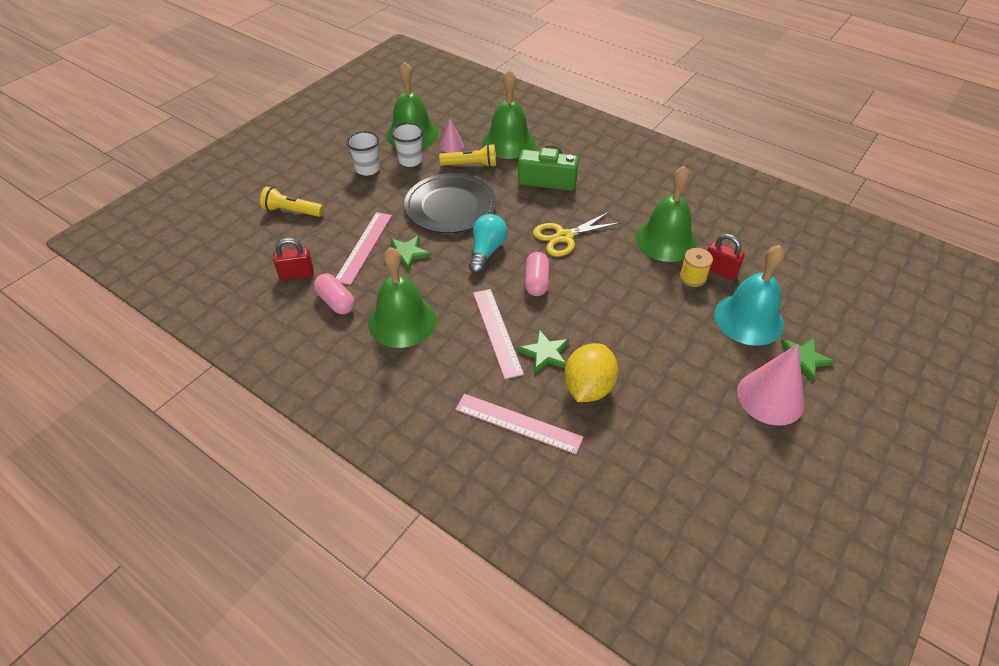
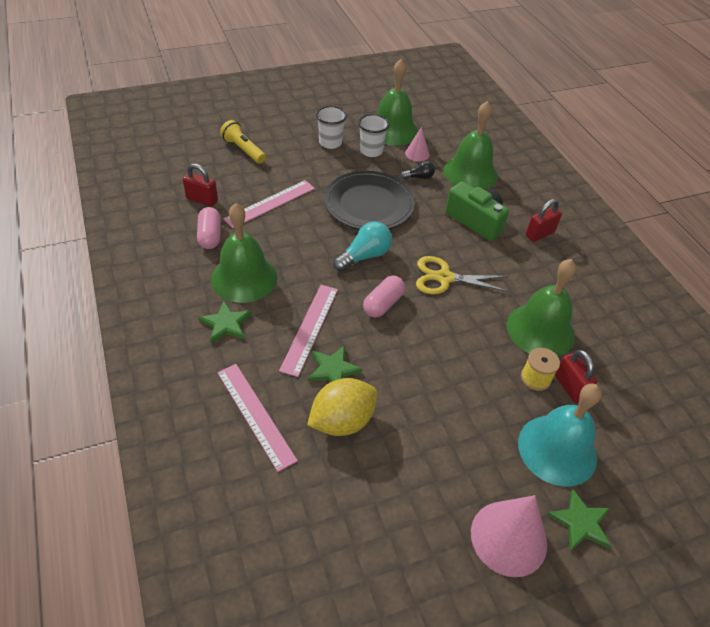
camera: 30 degrees right, 0 degrees up
(406, 254) = (298, 225): green star -> green star (226, 324)
(471, 165) = (419, 177): yellow flashlight -> black light bulb
(603, 167) = (539, 234): none -> red padlock

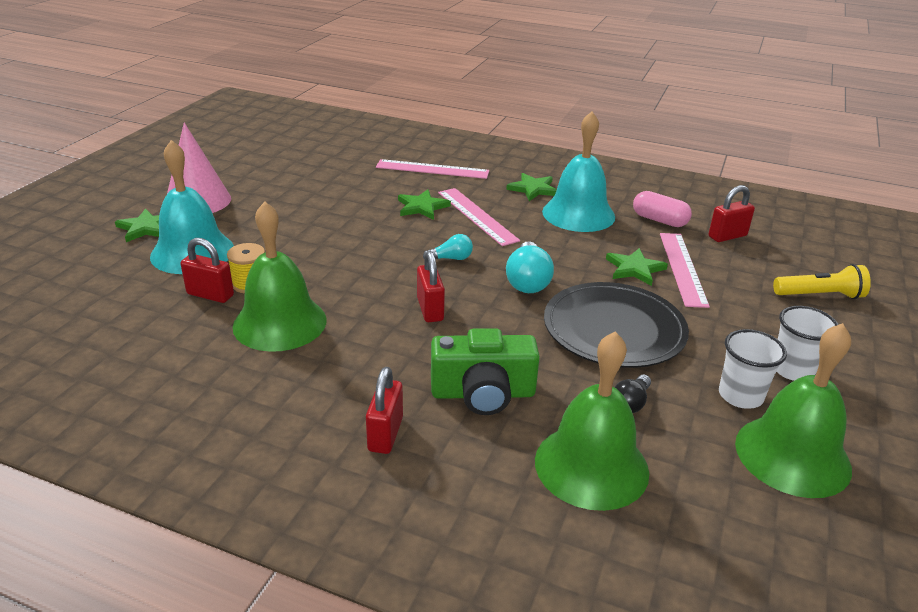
camera: 135 degrees right, 15 degrees down
(244, 278) = (578, 214): green bell -> turquoise bell
(294, 221) = (634, 269): none -> green star
(342, 421) = (375, 191): yellow lemon -> none
(383, 304) = (451, 258): pink capsule -> turquoise light bulb
(417, 154) = (695, 439): pink cone -> none
(444, 278) = (430, 309): yellow scissors -> red padlock

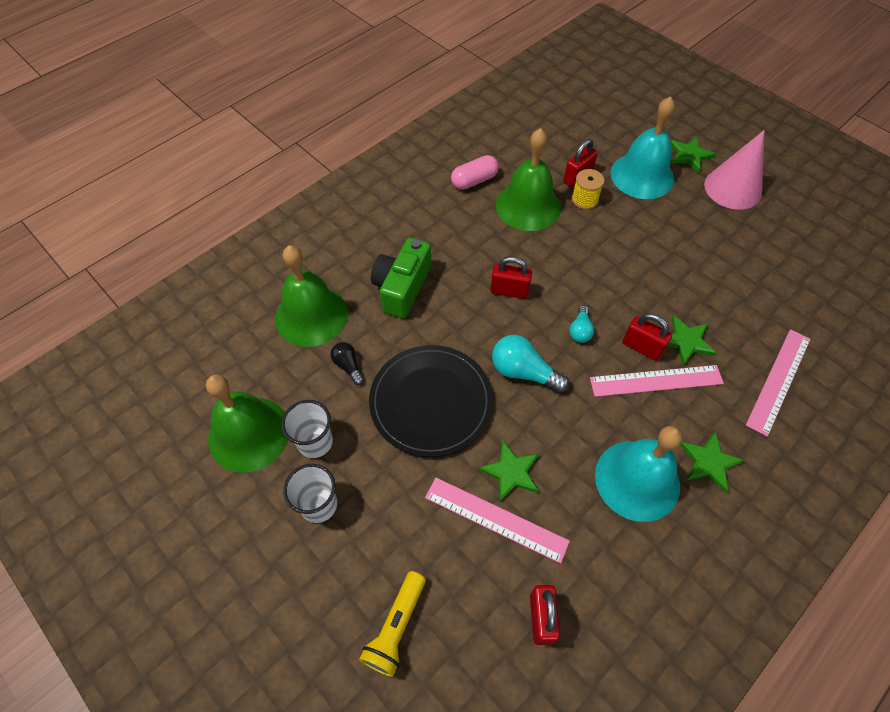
camera: 115 degrees right, 25 degrees up
(385, 434) = (393, 230): red padlock -> red padlock (642, 347)
(659, 220) = (600, 561): pink capsule -> pink capsule (474, 181)

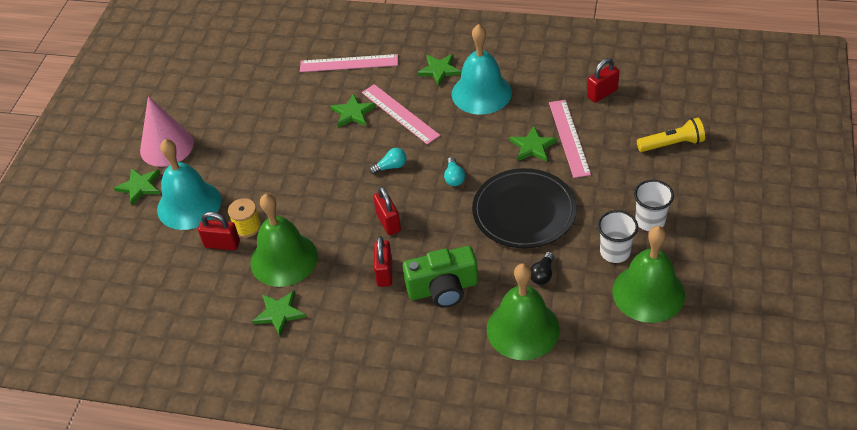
camera: 120 degrees left, 10 degrees down
(474, 181) = (279, 313): pink capsule -> green star
(523, 372) = (454, 177): turquoise light bulb -> turquoise light bulb, size x0.58
(642, 347) = (377, 131): red padlock -> red padlock (384, 273)

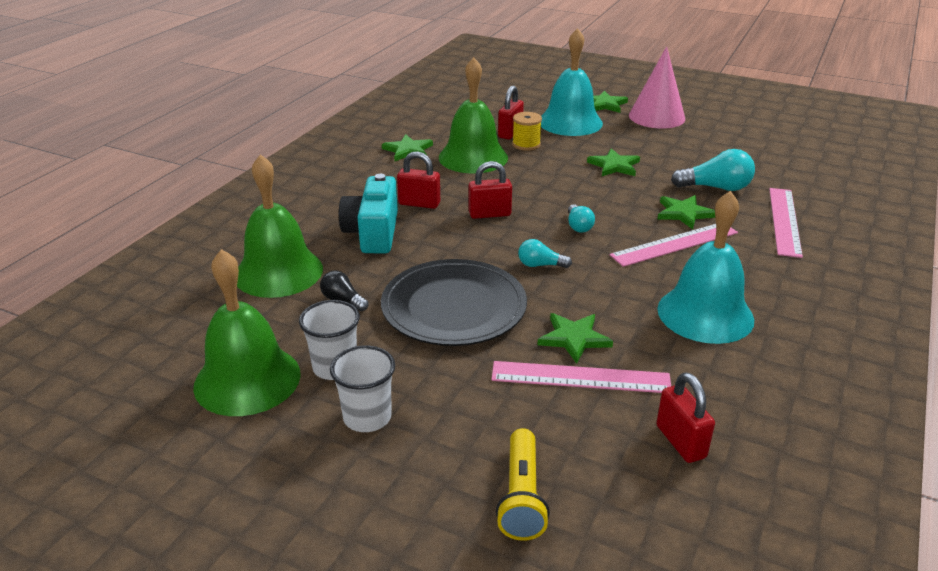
camera: 100 degrees right, 15 degrees down
(305, 99) = (715, 188): none -> turquoise light bulb
(439, 70) = (763, 286): green star -> green star (614, 166)
(443, 288) = (373, 233): green camera -> turquoise camera

